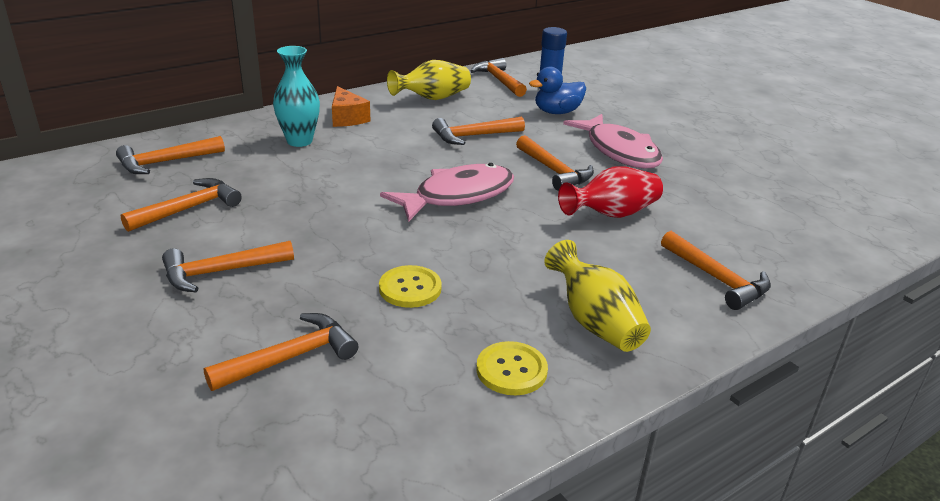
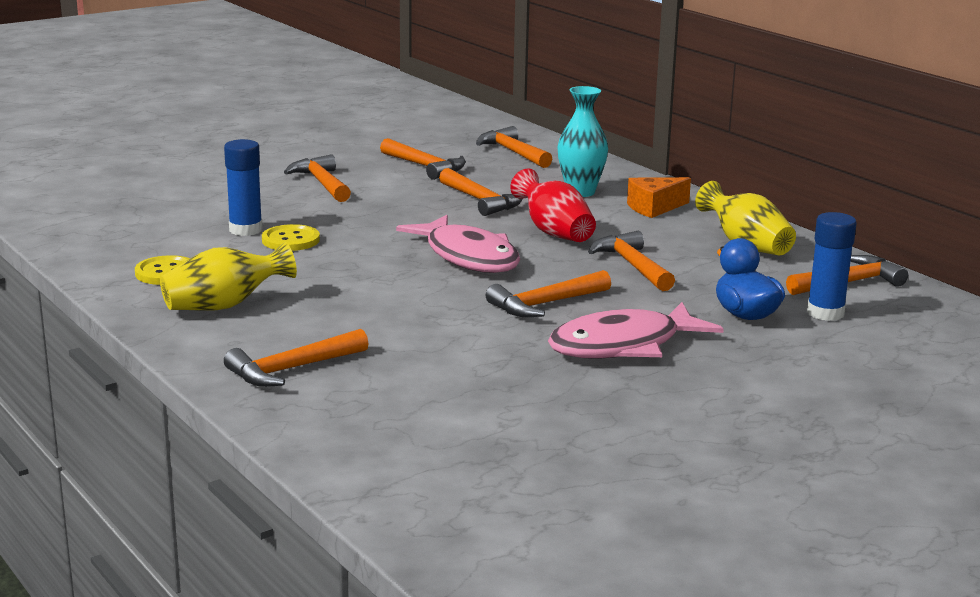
camera: 90 degrees right, 10 degrees down
(291, 357) = (204, 209): orange hammer -> orange hammer (481, 201)
(374, 320) = (246, 230): none -> blue glue stick
(612, 214) = (437, 328): red vase -> red vase (554, 232)

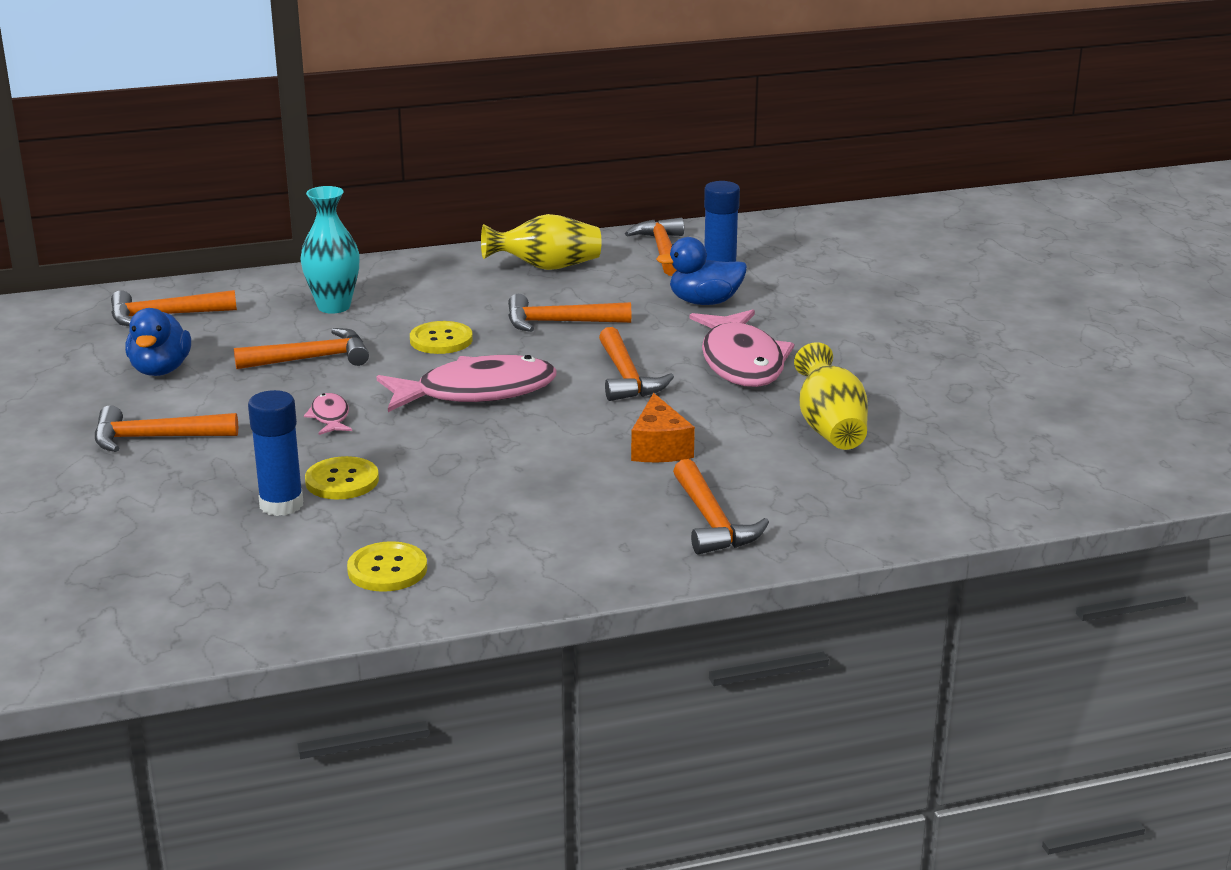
camera: 70 degrees left, 5 degrees up
(224, 306) = (519, 542): yellow vase -> yellow vase (830, 428)
(389, 221) = (330, 417): none -> pink fish
(425, 167) = (160, 370): orange hammer -> blue duck
(554, 232) = (441, 340): red vase -> yellow button
(654, 208) = (413, 283): orange cheese -> orange cheese (659, 448)

